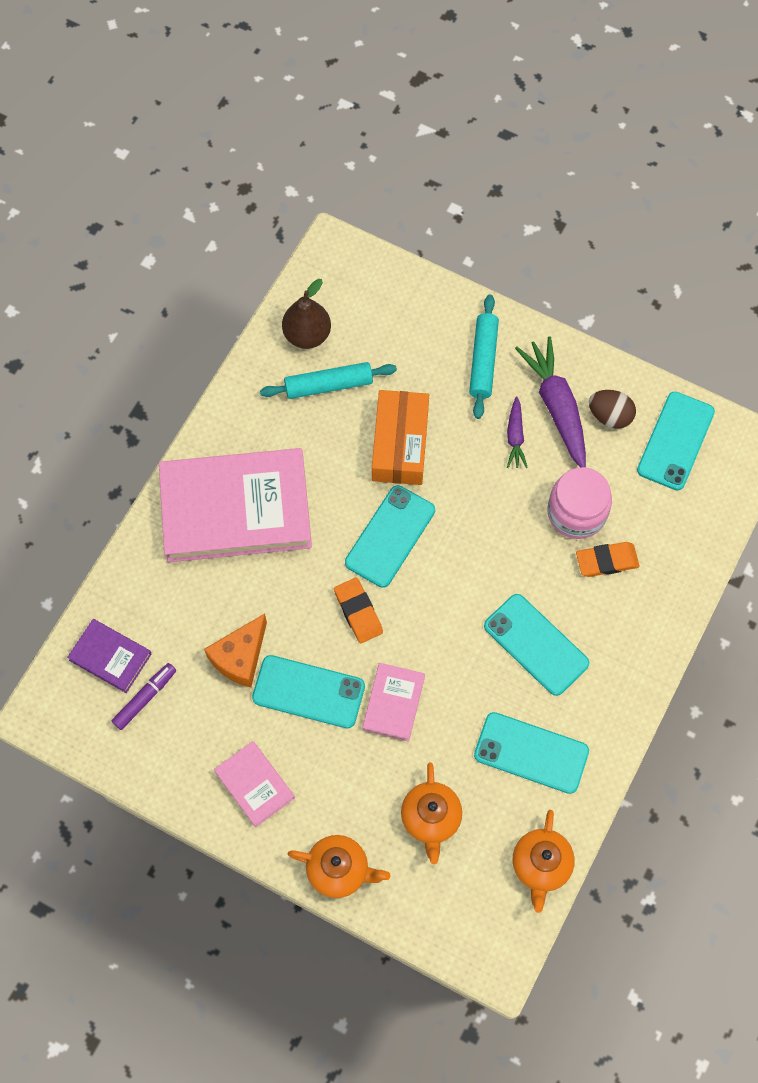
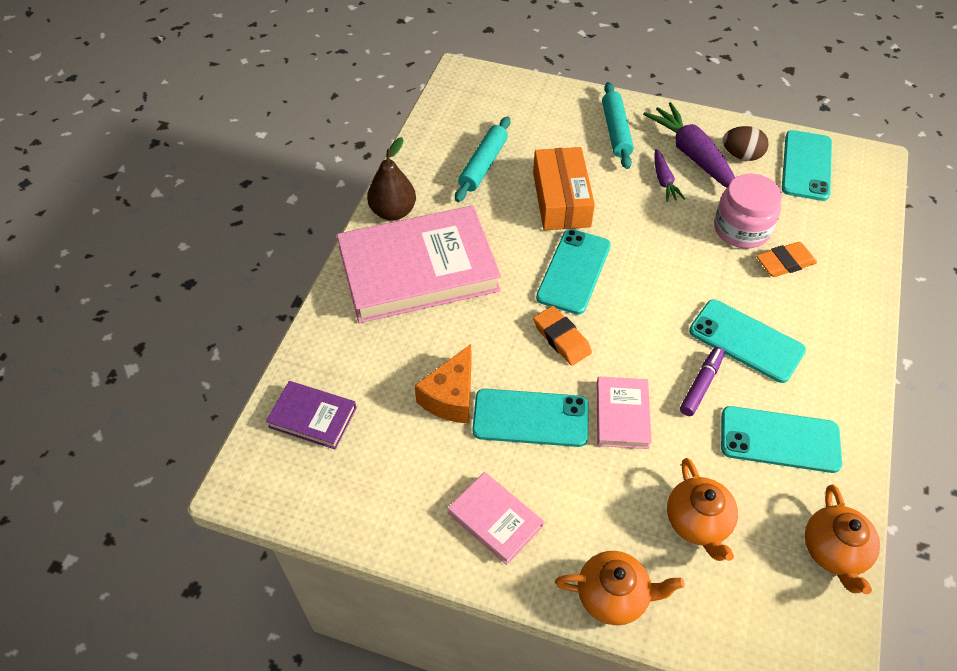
camera: 10 degrees left, 15 degrees down
(145, 698) = (356, 451): purple marker -> purple marker (701, 385)
(307, 335) = (454, 133): brown pear -> brown pear (393, 212)
(328, 385) = (483, 165): turquoise rolling pin -> turquoise rolling pin turned 45 degrees counterclockwise

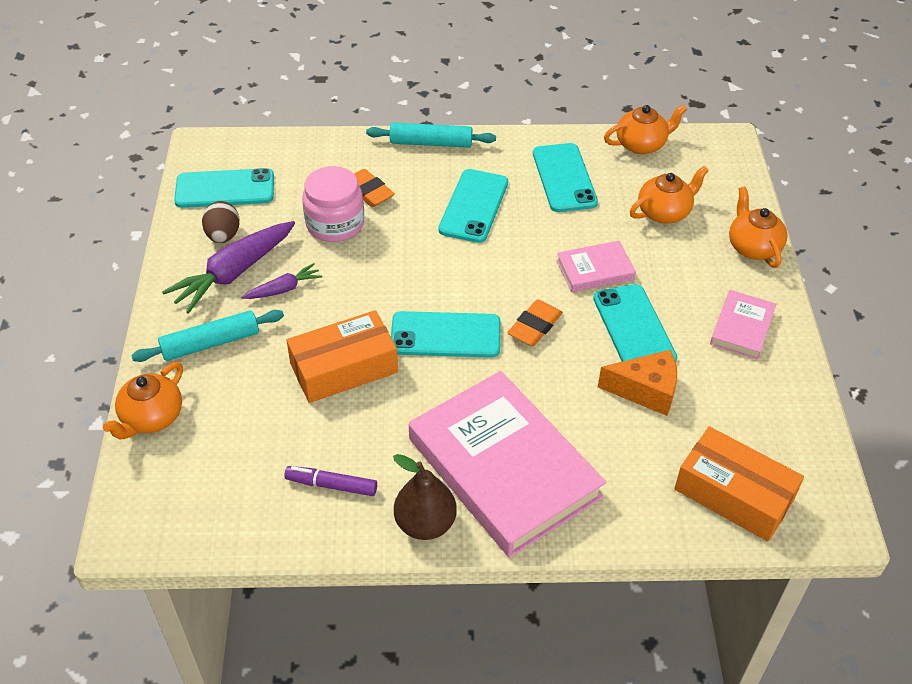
camera: 110 degrees left, 5 degrees down
(312, 417) = (733, 494): purple book -> orange box
(483, 165) = (310, 455): turquoise rolling pin -> turquoise rolling pin (431, 143)
(554, 94) = (151, 417): none -> orange teapot
(701, 385) = (536, 227): purple marker -> purple marker (332, 485)

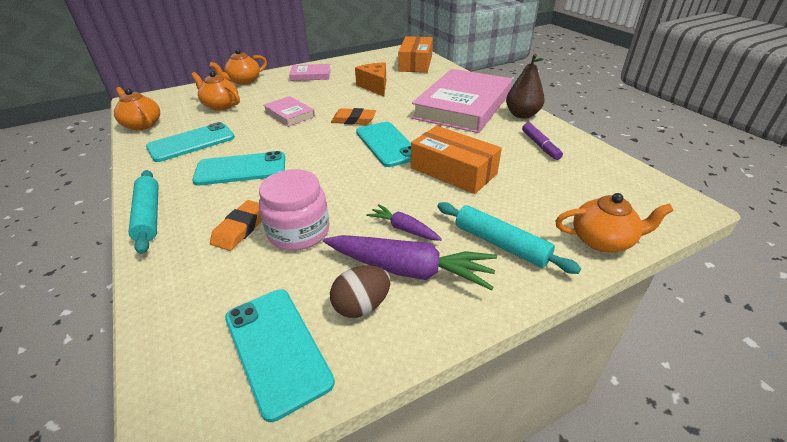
camera: 115 degrees left, 10 degrees down
(634, 328) = (332, 96): turquoise phone -> none

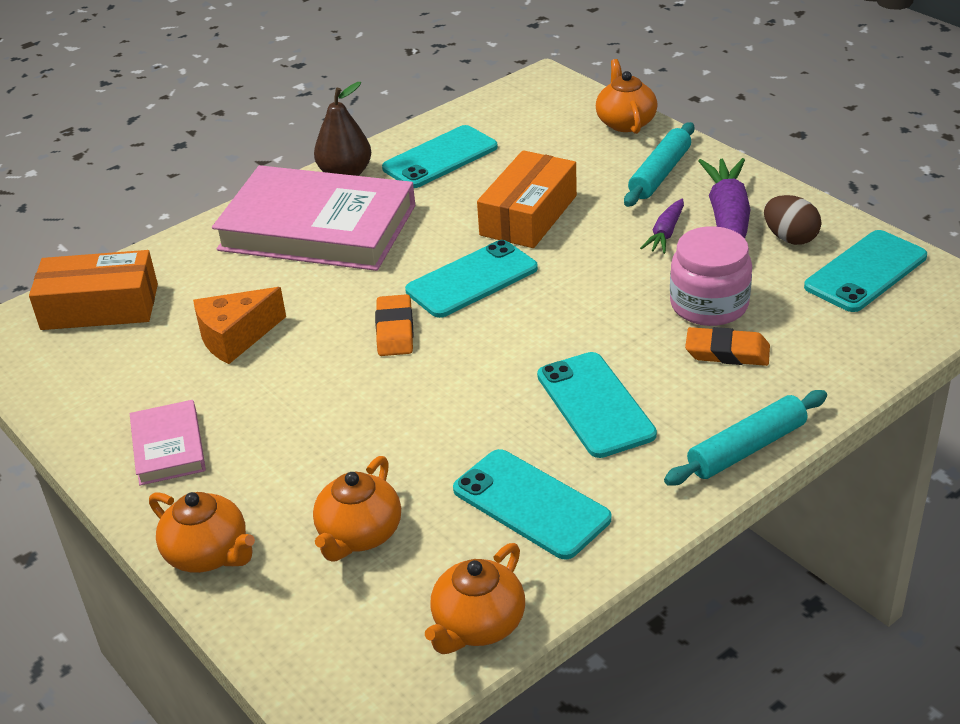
camera: 100 degrees left, 0 degrees up
(289, 114) = (384, 415): pink book -> none
(540, 145) = (440, 158): purple marker -> turquoise phone

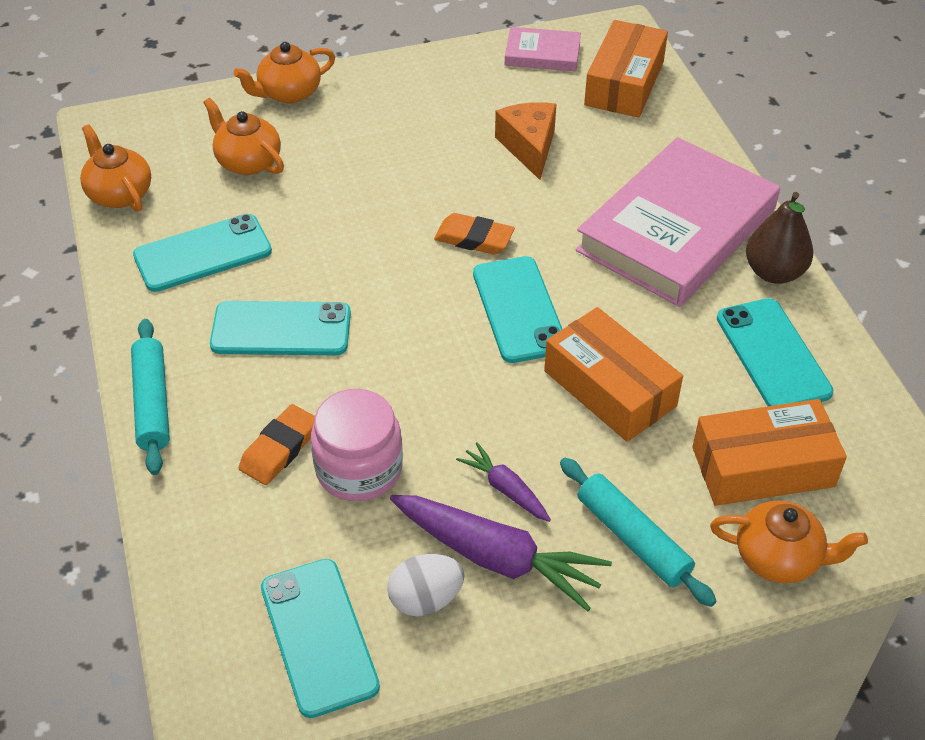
camera: 110 degrees right, 10 degrees up
(168, 447) = (414, 92): pink book -> pink book (542, 54)
(553, 141) = (763, 466): none -> orange box
(790, 238) = (425, 599): brown egg -> white egg

